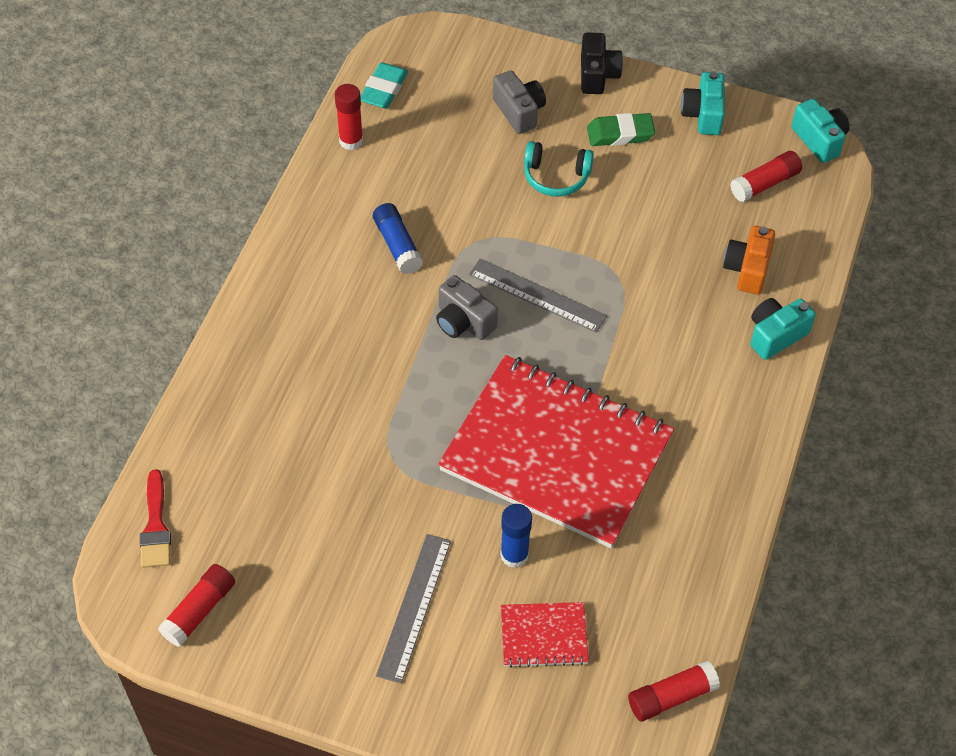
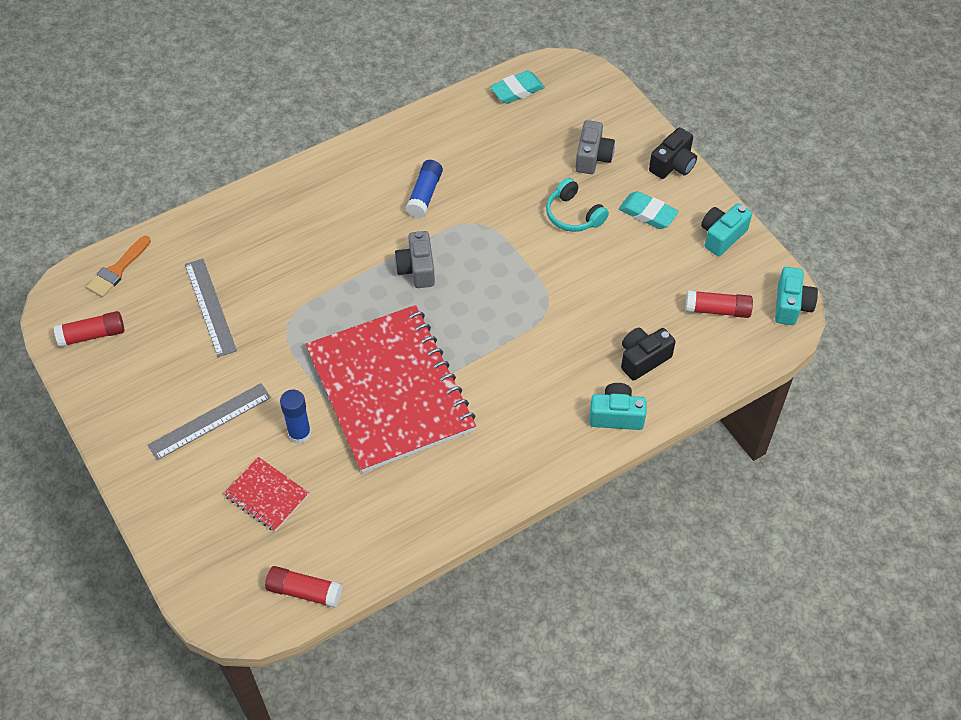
camera: 40 degrees right, 0 degrees up
(156, 526) = (117, 270): red brush -> orange brush
(351, 141) = (463, 111): red glue stick -> none
(537, 295) = (481, 283): grey ruler -> grey ruler (210, 307)
(620, 134) = (647, 213): green eraser -> turquoise eraser
(747, 269) = (643, 359): orange camera -> black camera

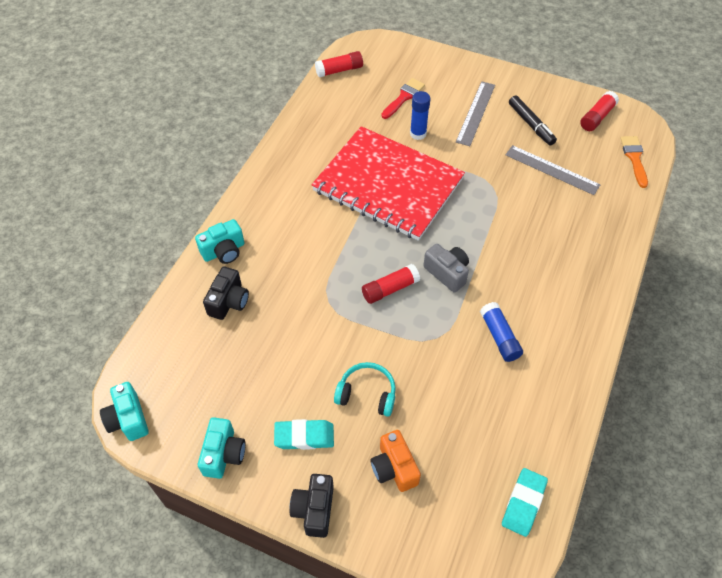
camera: 145 degrees right, 0 degrees up
(169, 369) = (531, 124): none -> black marker
(266, 495) = (404, 97): red notebook -> red brush
(592, 157) = (394, 468): grey camera -> orange camera
(717, 310) = (191, 376): red glue stick -> red glue stick (390, 289)

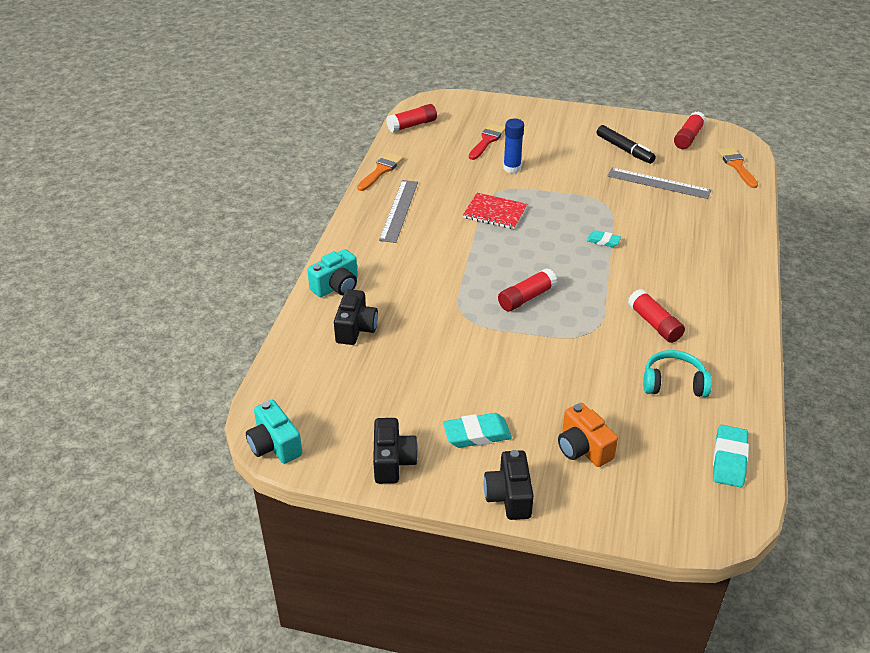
camera: 10 degrees left, 15 degrees down
(224, 454) = (393, 461): turquoise camera -> black camera
(297, 121) = (381, 170): none -> orange brush
(367, 394) = (532, 389): turquoise headphones -> turquoise headphones (673, 383)
(388, 185) = (495, 212): red notebook -> red notebook, size x0.41
(447, 273) = (581, 278): grey camera -> none
(476, 113) = (565, 146): grey ruler -> grey ruler (399, 210)
(479, 232) = (603, 241): none -> turquoise eraser
(499, 337) = (654, 324): blue glue stick -> red glue stick

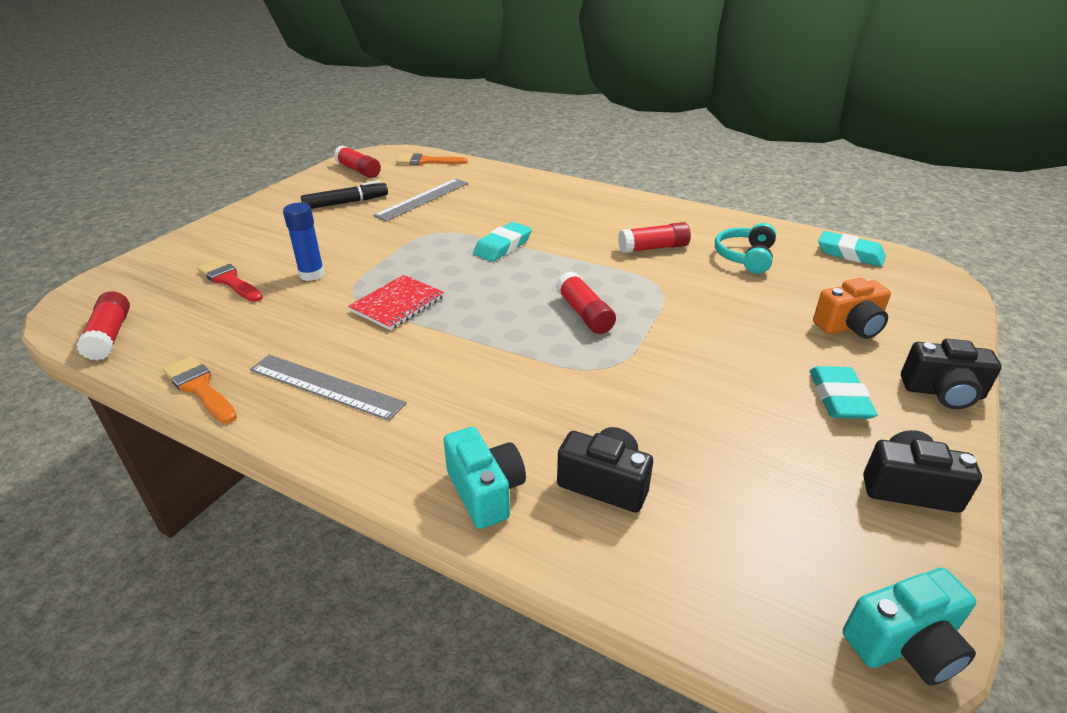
camera: 75 degrees left, 5 degrees down
(603, 241) = (503, 246): turquoise eraser -> turquoise eraser, size x1.65

